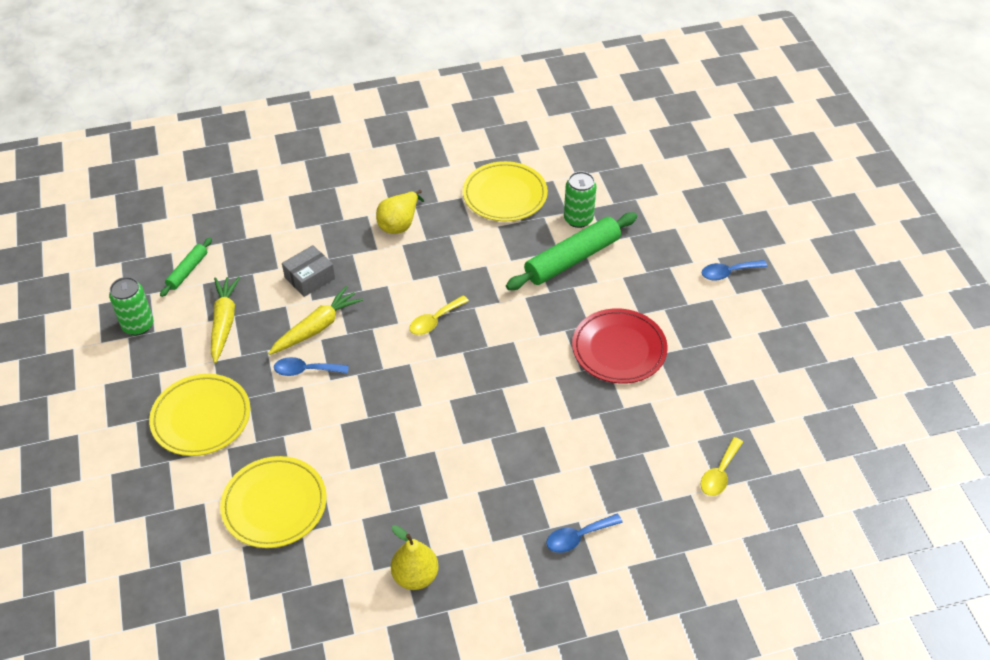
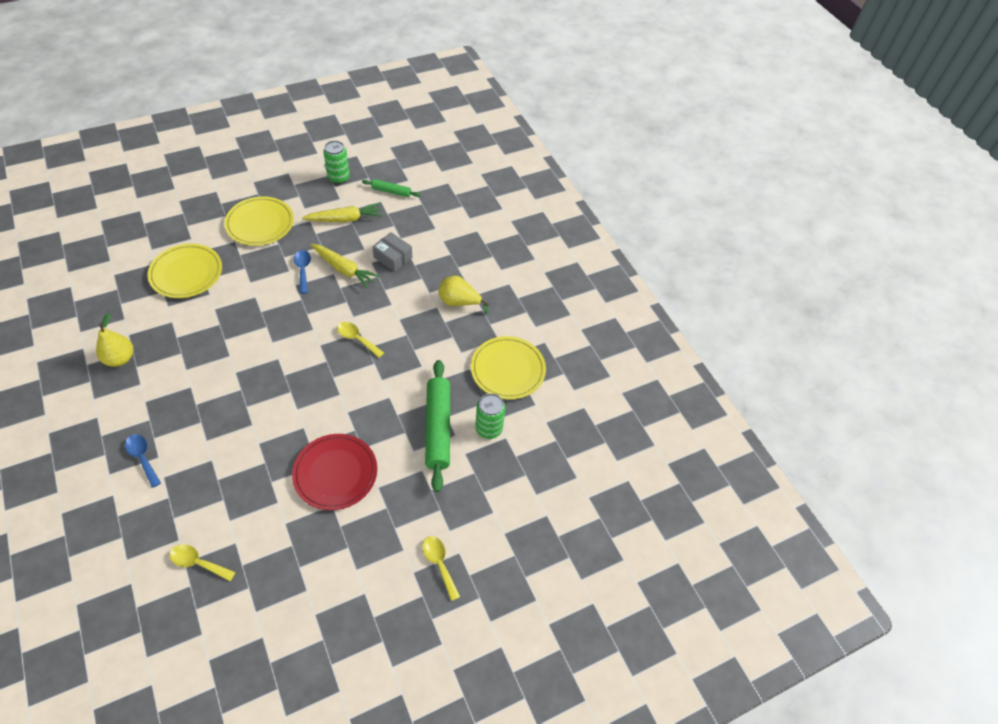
camera: 75 degrees right, 5 degrees up
(572, 259) = (438, 428): green rolling pin -> green rolling pin turned 45 degrees clockwise
(728, 273) = (439, 563): blue spoon -> yellow spoon

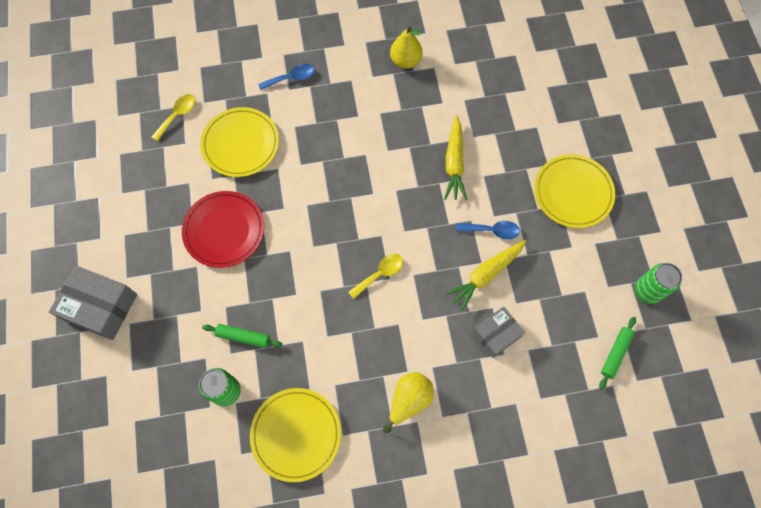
camera: 110 degrees right, 15 degrees up
(186, 273) = (506, 117): yellow plate -> yellow plate (240, 144)
(345, 219) = (570, 287): yellow carrot -> yellow carrot (454, 163)
(438, 428) = (243, 337): green rolling pin -> green rolling pin, size x0.52
(439, 563) = (100, 307): yellow spoon -> grey box

